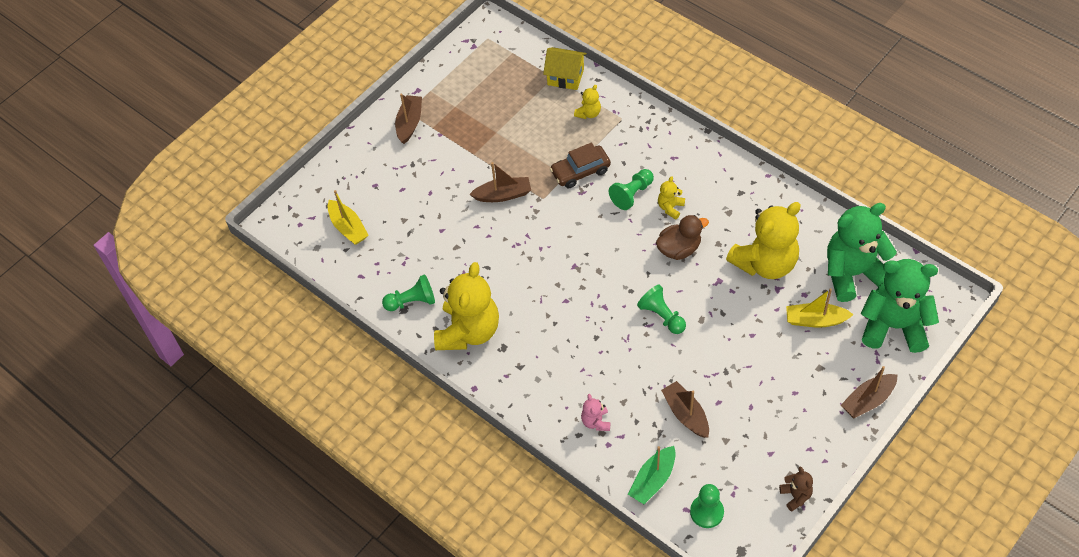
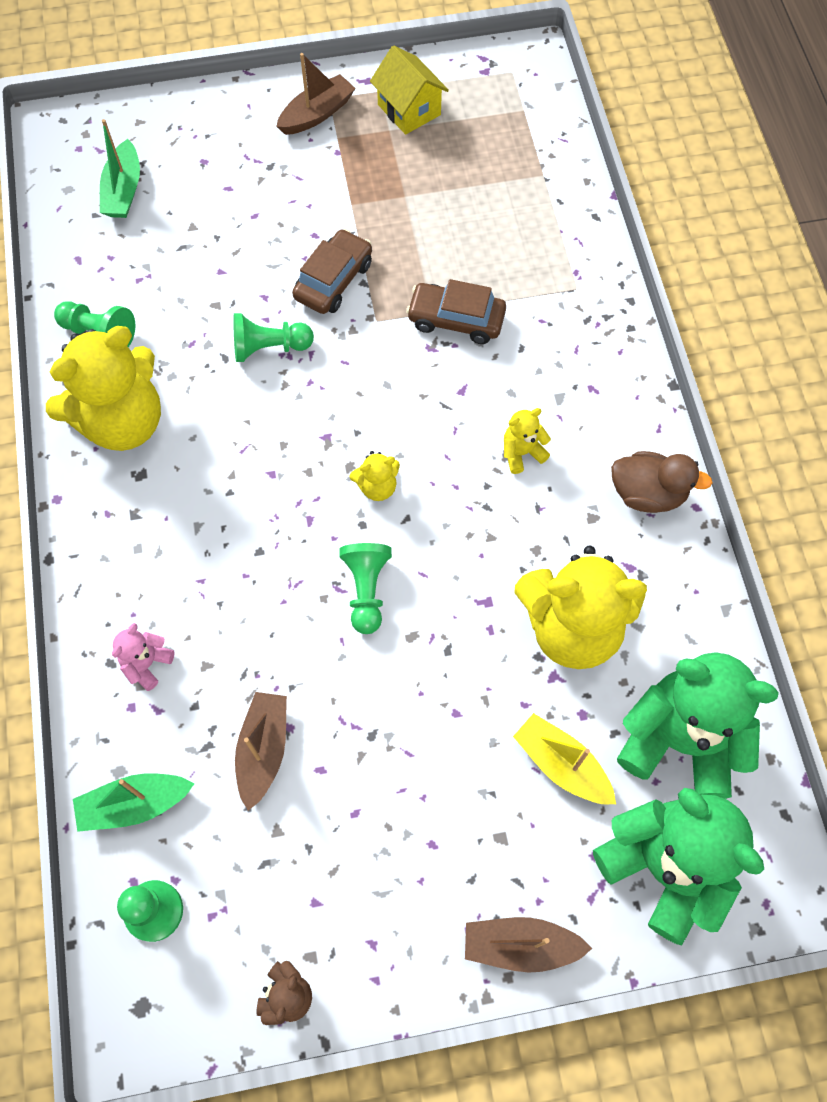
camera: 35 degrees right, 10 degrees up
(348, 227) = (124, 190): yellow boat -> green boat
(503, 195) = (333, 280): brown boat -> brown car
(565, 77) = (558, 185): yellow house -> yellow house (409, 110)
(588, 113) = (541, 252): yellow teddy bear -> yellow teddy bear (377, 487)
(632, 194) = (490, 397): green pawn -> green pawn (269, 347)
(679, 249) = (478, 517): brown duck -> brown duck (647, 493)

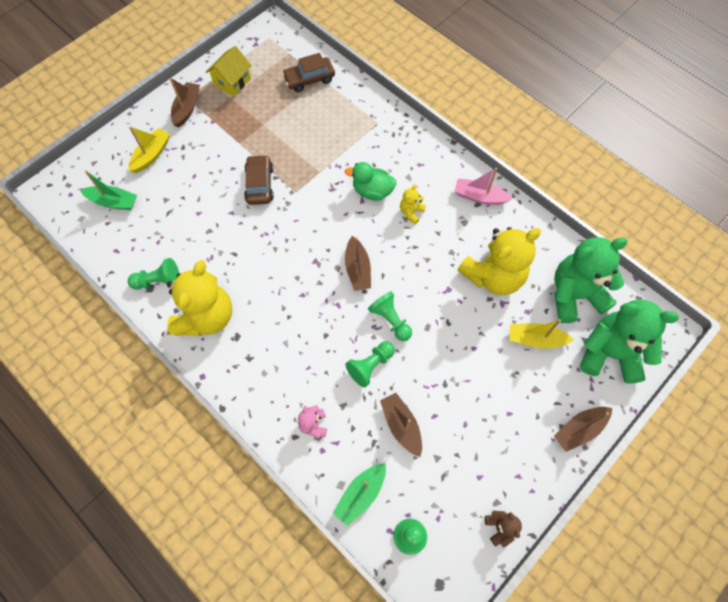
camera: 35 degrees left, 0 degrees up
(124, 190) = (113, 202): green boat -> green boat turned 45 degrees counterclockwise
(220, 153) = (151, 155): none -> yellow boat
(269, 347) = (253, 235): green pawn -> green pawn (370, 366)
(377, 487) = (357, 269): yellow teddy bear -> brown boat
(409, 110) = (232, 82): yellow house -> yellow house turned 75 degrees counterclockwise
(456, 320) = (333, 169): brown car -> brown car (309, 79)
(488, 386) = (372, 191): none -> green duck
(647, 493) = (479, 197): brown duck -> pink boat

